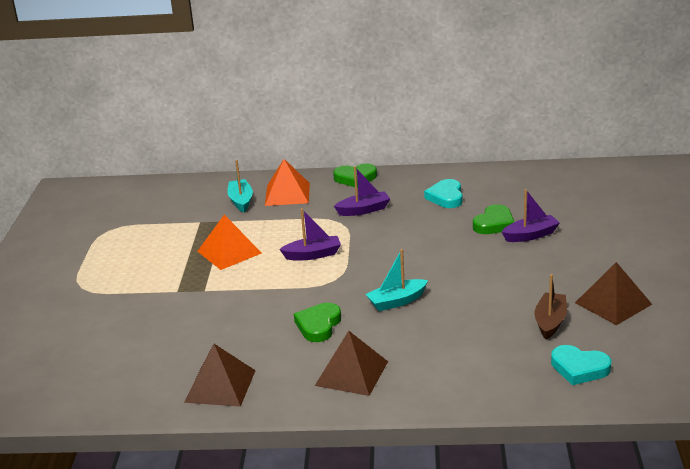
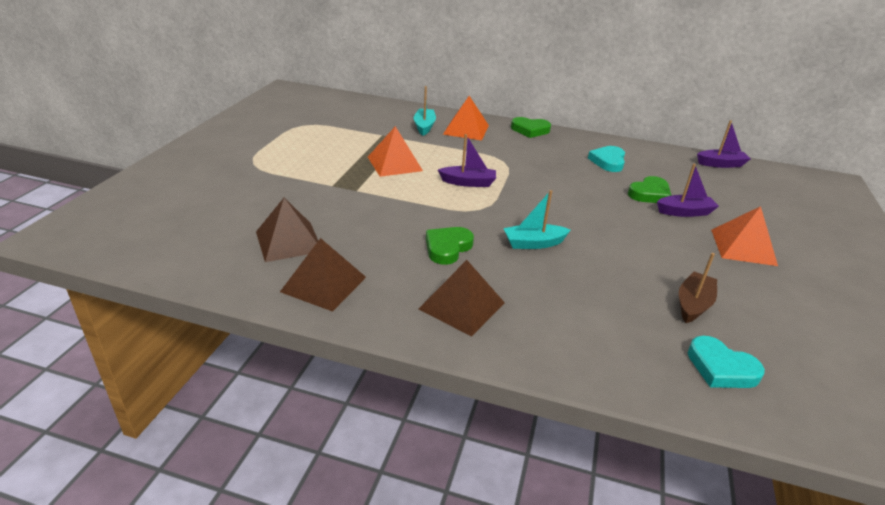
camera: 10 degrees right, 5 degrees up
(363, 210) = (528, 156): purple boat -> purple boat (721, 164)
(588, 257) = (743, 247): none -> orange pyramid
(613, 303) = (767, 301): brown pyramid -> brown pyramid (289, 241)

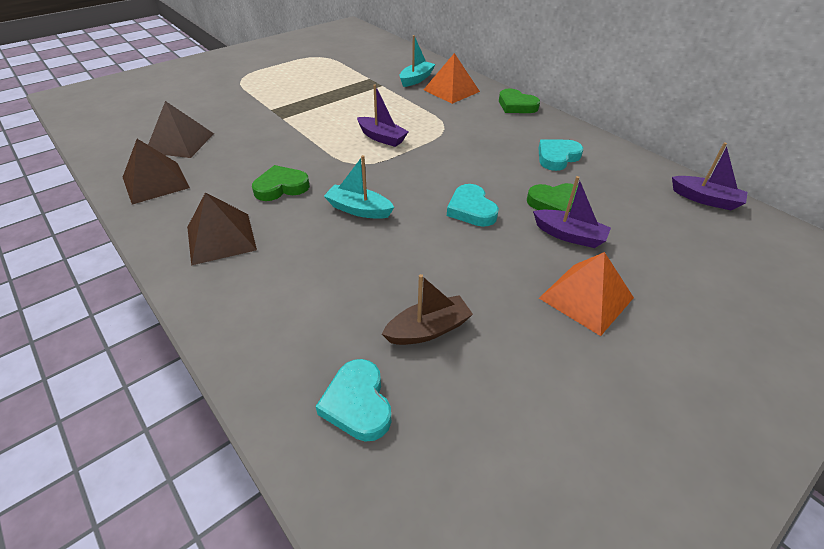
camera: 35 degrees right, 10 degrees up
(394, 163) = (343, 105): orange pyramid -> none
(607, 216) = (471, 209): none -> turquoise heart

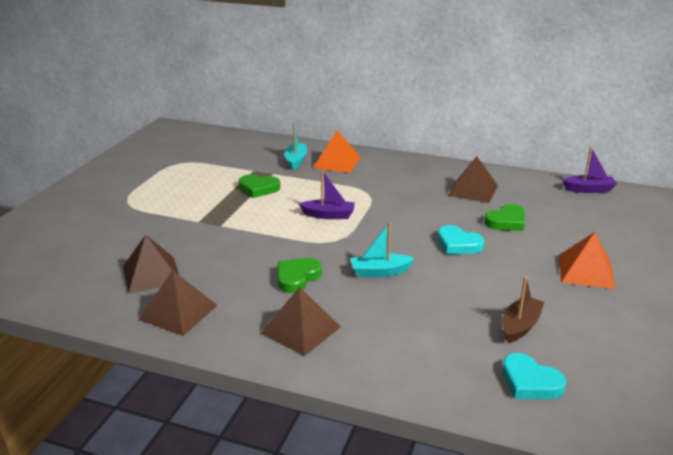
camera: 30 degrees left, 15 degrees down
(516, 105) = (401, 160): green heart -> green heart (258, 188)
(557, 157) = (472, 190): turquoise heart -> brown pyramid
(569, 235) = (537, 239): purple boat -> none

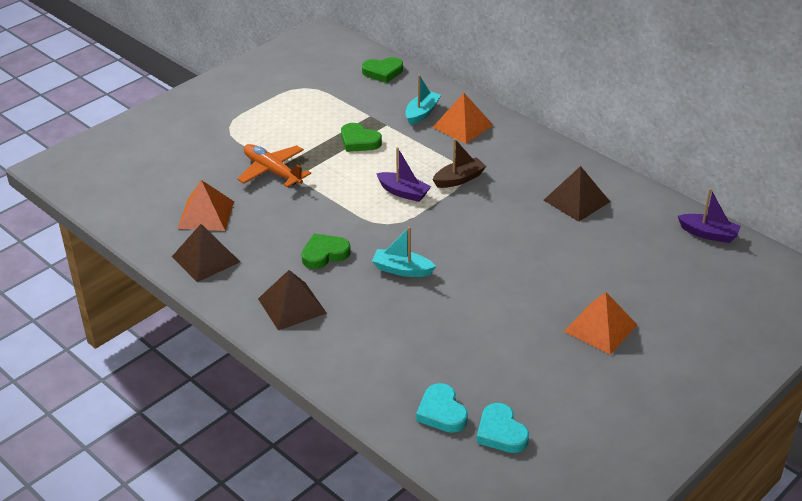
camera: 25 degrees right, 10 degrees up
(151, 274) = (206, 214): brown pyramid -> orange pyramid
(195, 226) = (272, 171): none -> orange plane
(458, 244) = (501, 261): turquoise heart -> turquoise heart (501, 432)
(506, 222) = (575, 249): green heart -> green heart (383, 72)
(520, 326) = (481, 361): brown boat -> brown boat (459, 179)

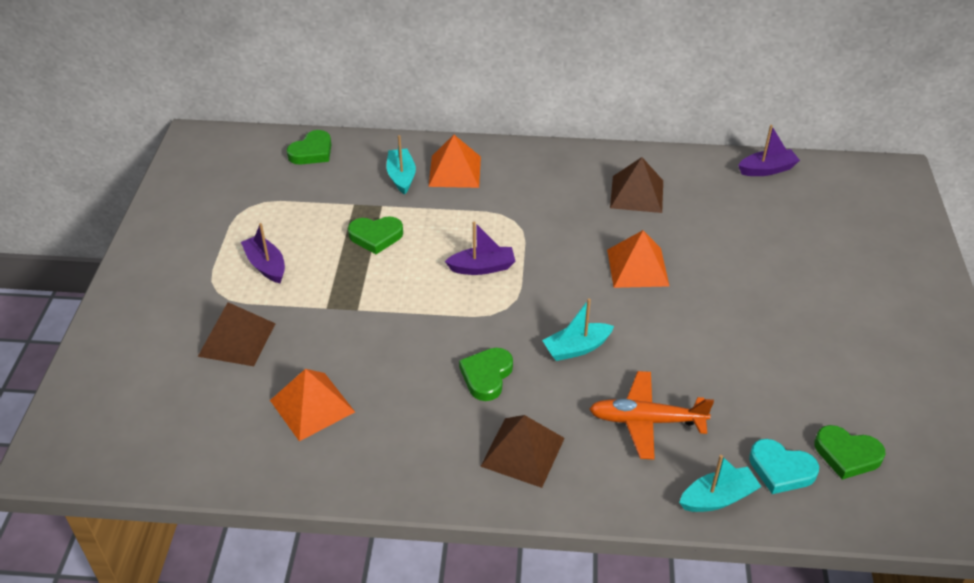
camera: 40 degrees left, 5 degrees up
(206, 259) = (373, 456): brown pyramid -> brown pyramid (237, 339)
(272, 171) = (325, 316): orange plane -> orange plane (646, 421)
(273, 126) = (266, 265): none -> purple boat
(377, 401) = (718, 498): none -> turquoise boat
(459, 179) = (516, 226): brown boat -> none
(501, 432) = (847, 455): turquoise heart -> green heart
(600, 328) = (796, 303): orange pyramid -> orange pyramid (637, 267)

